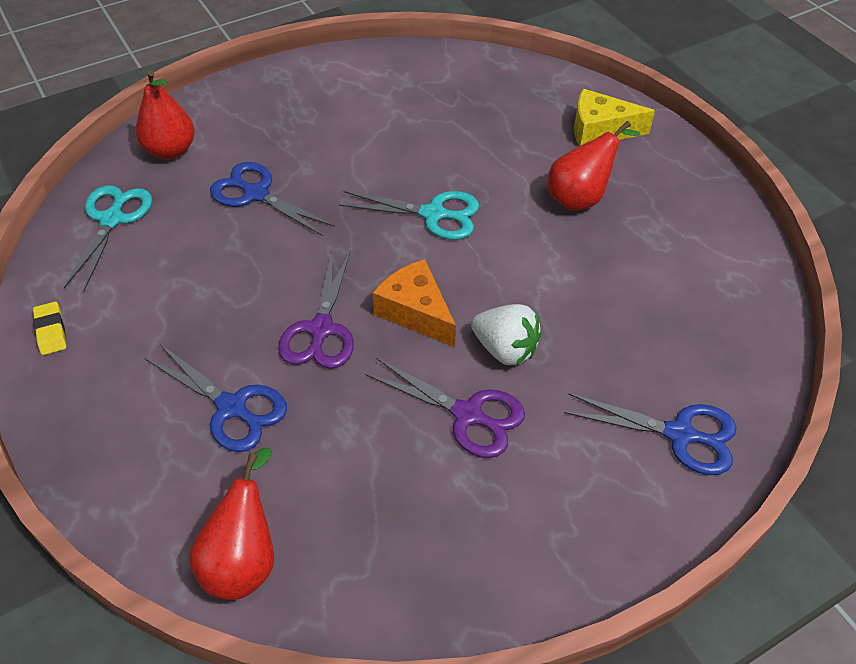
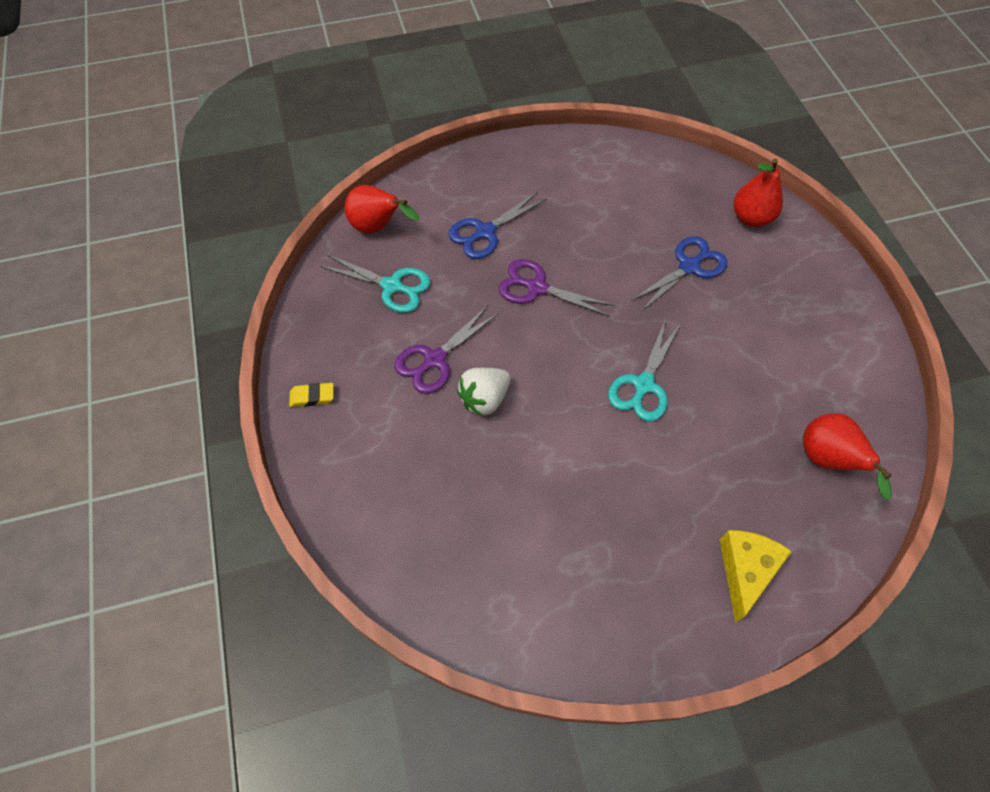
camera: 105 degrees right, 10 degrees up
(51, 331) = (574, 150): yellow eraser -> yellow eraser (312, 397)
(112, 219) = (675, 181): turquoise scissors -> turquoise scissors (392, 286)
(415, 312) = (537, 348): orange cheese -> none
(581, 197) = (644, 514): red pear -> red pear (827, 460)
(680, 434) = (369, 494): blue scissors -> none

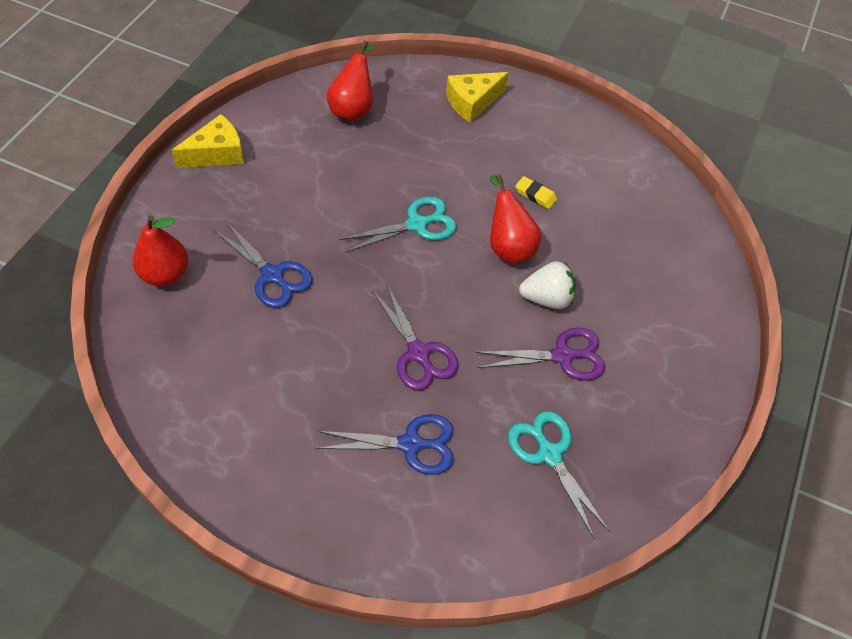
camera: 145 degrees left, 5 degrees down
(312, 397) = (691, 400): yellow eraser -> yellow eraser (535, 195)
(378, 228) = (514, 536): red pear -> red pear (508, 246)
(689, 267) = (272, 275): blue scissors -> blue scissors turned 135 degrees counterclockwise
(855, 324) = (216, 153): none -> yellow cheese

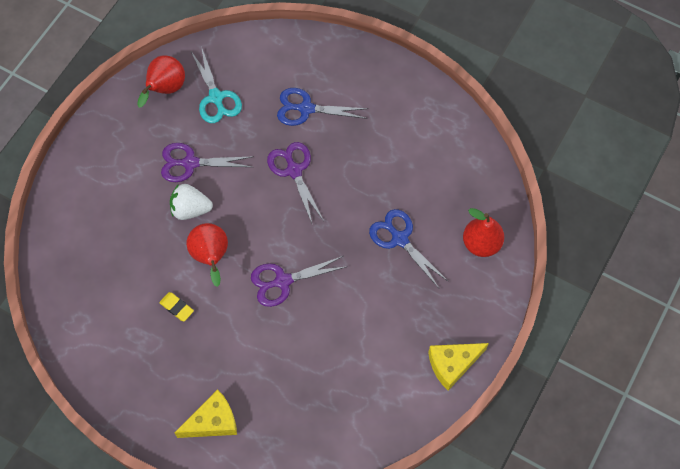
camera: 170 degrees left, 10 degrees up
(353, 109) = (329, 416): red pear -> red pear (165, 89)
(417, 224) = (282, 281): turquoise scissors -> purple scissors

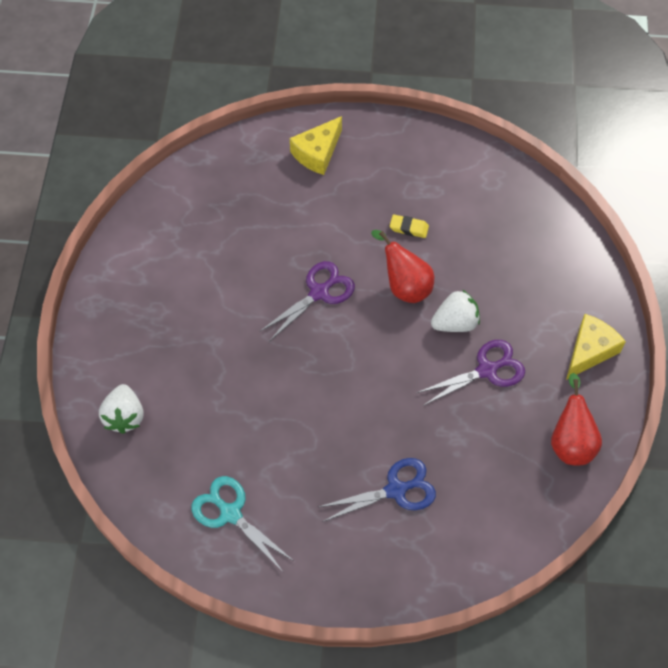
camera: 155 degrees right, 5 degrees down
(216, 97) = (507, 457): turquoise scissors -> turquoise scissors (230, 513)
(294, 170) = (369, 410): purple scissors -> none
(400, 239) = (217, 384): blue scissors -> none
(452, 364) = (112, 285): yellow cheese -> yellow cheese (589, 351)
(481, 244) = (124, 416): red pear -> white strawberry

